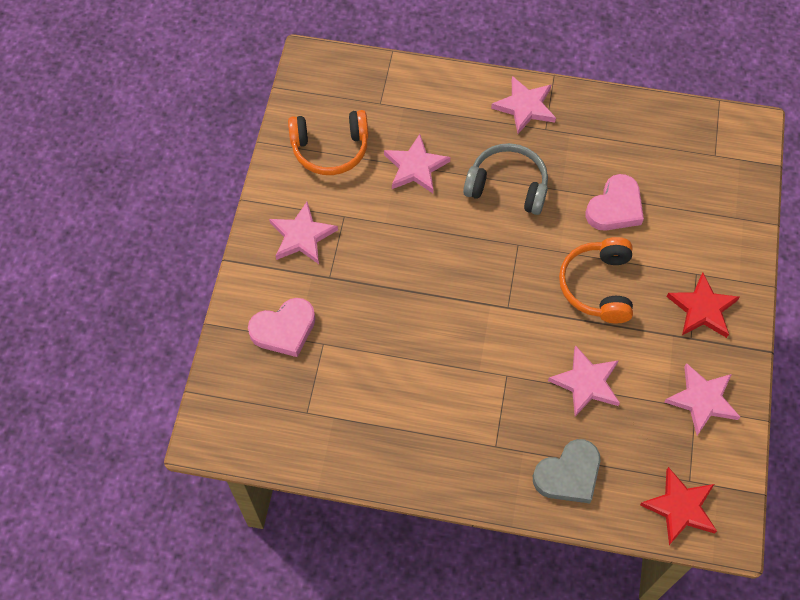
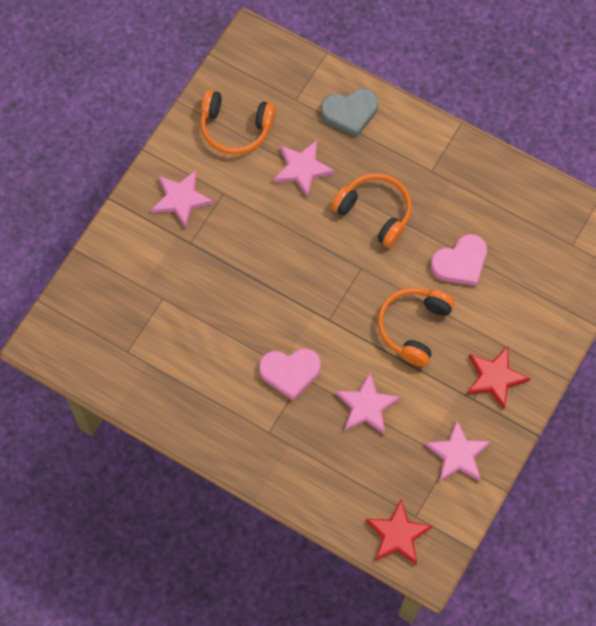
camera: 20 degrees right, 5 degrees up
(284, 329) = (135, 275): pink heart -> pink heart (290, 372)
(507, 186) = (375, 212): grey headphones -> orange headphones
(525, 107) = (422, 144): pink star -> none
(568, 474) = (318, 476): grey heart -> grey heart (350, 113)

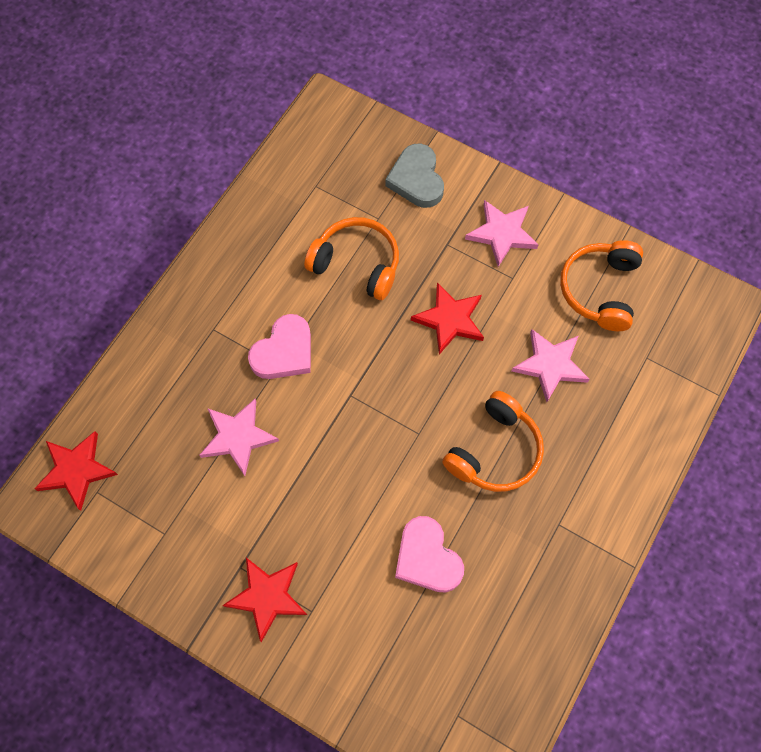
camera: 90 degrees right, 0 degrees up
(261, 242) = (450, 320): none -> red star
(290, 372) = (284, 352): pink heart -> pink heart turned 135 degrees counterclockwise
(350, 113) = (634, 423): grey heart -> grey heart (416, 179)
(413, 327) = (338, 495): orange headphones -> orange headphones (357, 264)
(458, 454) = (169, 545): pink star -> none

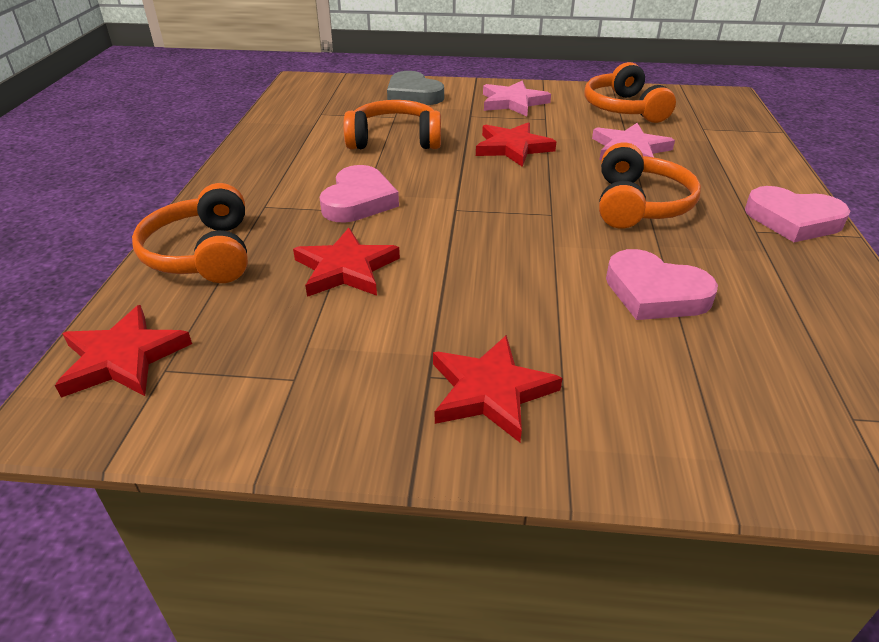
camera: 25 degrees left, 30 degrees down
(151, 376) = (202, 254): none -> orange headphones
(238, 437) = (345, 268): pink star -> red star
(599, 525) = (793, 220): none -> pink heart

